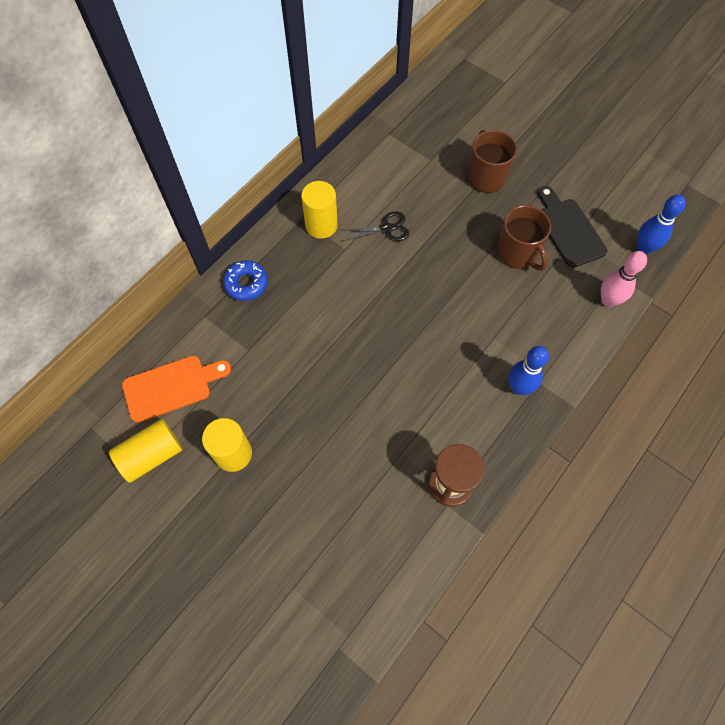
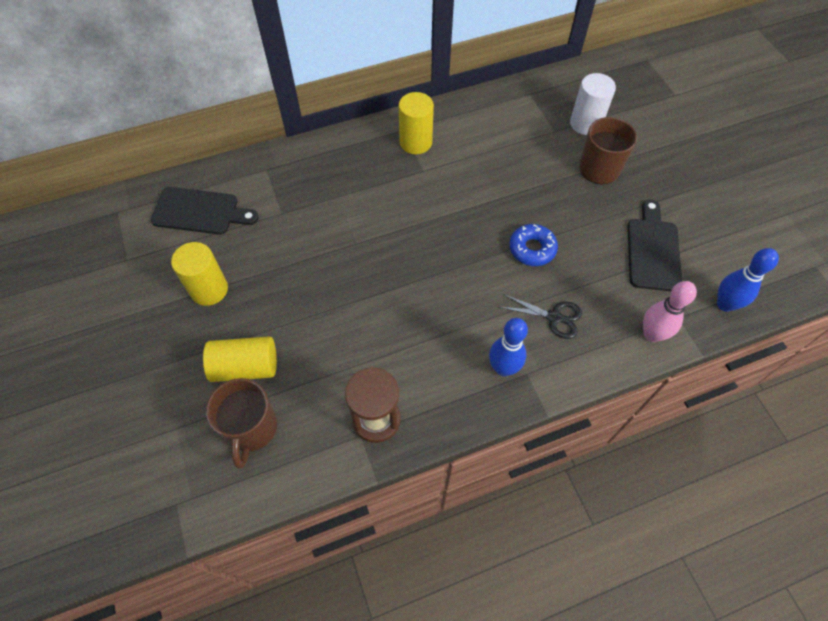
camera: 30 degrees right, 5 degrees down
(151, 455) = (146, 256): yellow cylinder -> yellow cylinder (245, 367)
(171, 387) = (200, 212): orange cutting board -> black cutting board
(246, 284) = (318, 160): blue donut -> blue donut (532, 249)
(386, 228) = (472, 170): black scissors -> black scissors (554, 317)
(451, 141) = (585, 123): none -> white cylinder
(517, 253) = (585, 247): brown mug -> brown mug (251, 429)

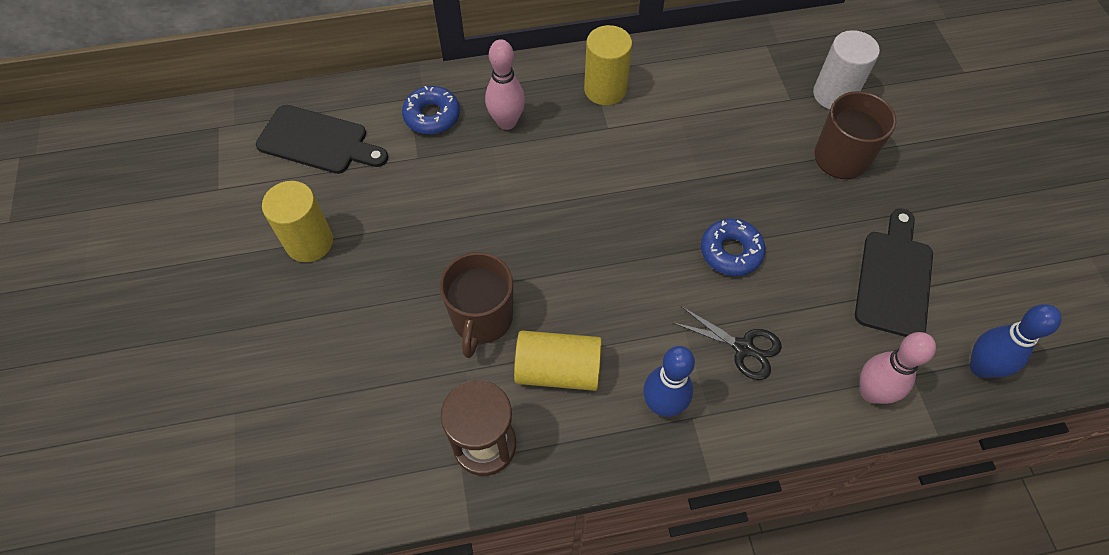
camera: 10 degrees right, 0 degrees up
(245, 367) = (334, 348): yellow cylinder -> yellow cylinder (558, 370)
(251, 429) = (326, 429): brown mug -> brown mug (482, 319)
(286, 180) = (432, 116): none -> blue donut
(345, 177) = (506, 122): none -> pink bowling pin

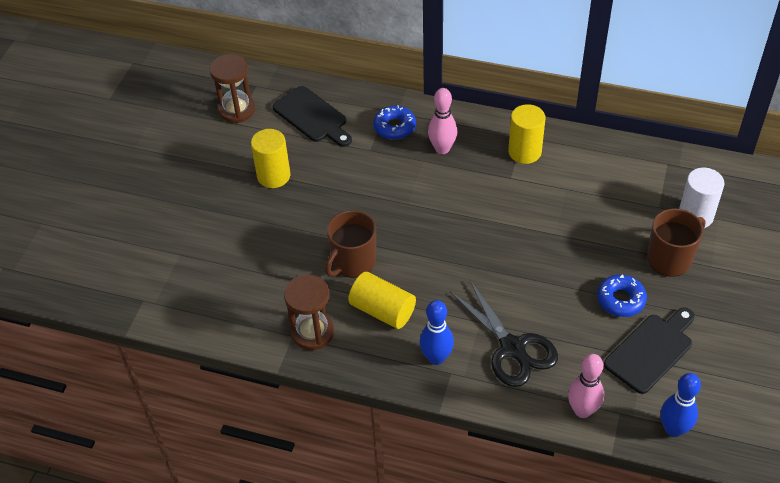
camera: 30 degrees right, 10 degrees down
(209, 169) = (237, 110): none -> brown hourglass
(731, 252) = (544, 288): blue donut -> blue donut (620, 300)
(743, 347) = (512, 348): black scissors -> black scissors, size x1.65

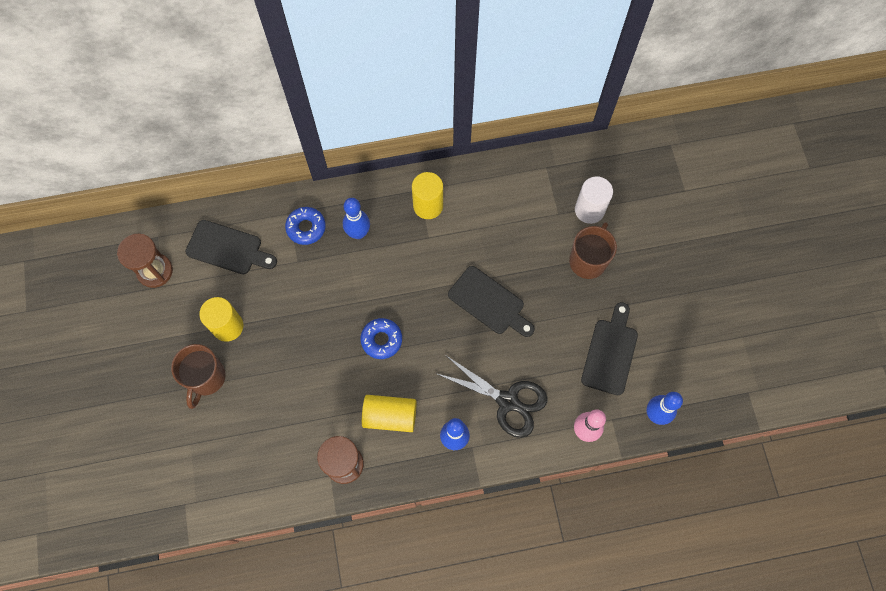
camera: 30 degrees left, 20 degrees up
(353, 262) = (342, 381): brown mug -> brown mug (206, 378)
(442, 149) = (358, 233): pink bowling pin -> blue bowling pin
(541, 254) = (489, 302): none -> black cutting board
(620, 300) = (568, 317): blue donut -> blue donut (381, 340)

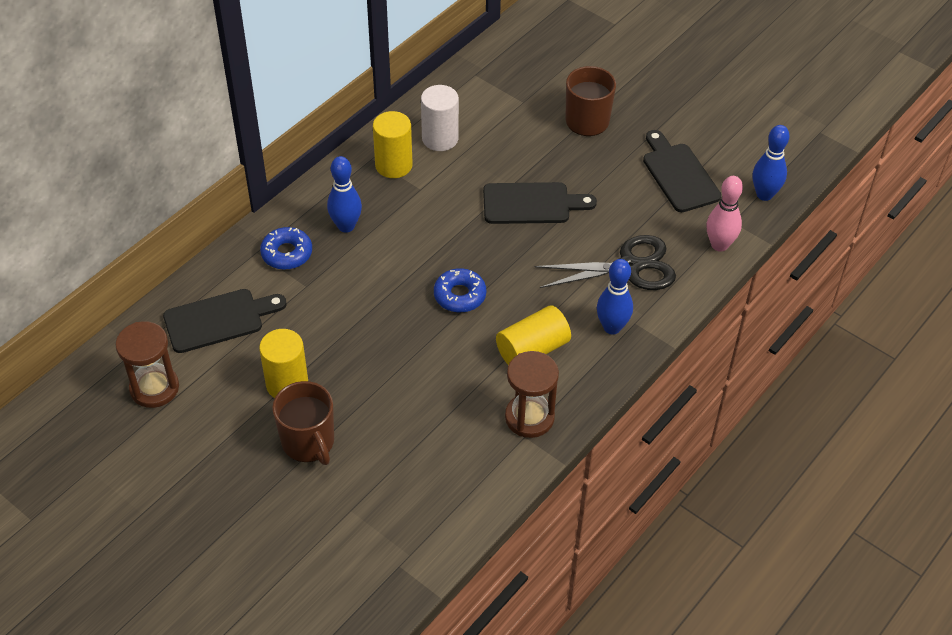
camera: 40 degrees left, 20 degrees down
(589, 210) = (548, 83): white cylinder -> white cylinder (440, 138)

